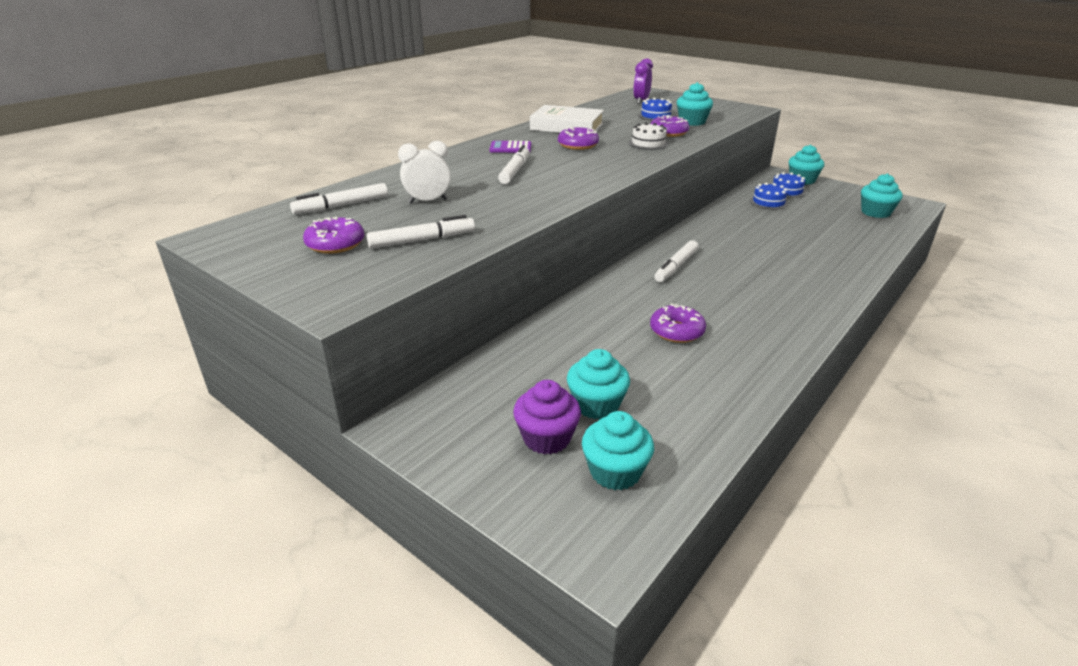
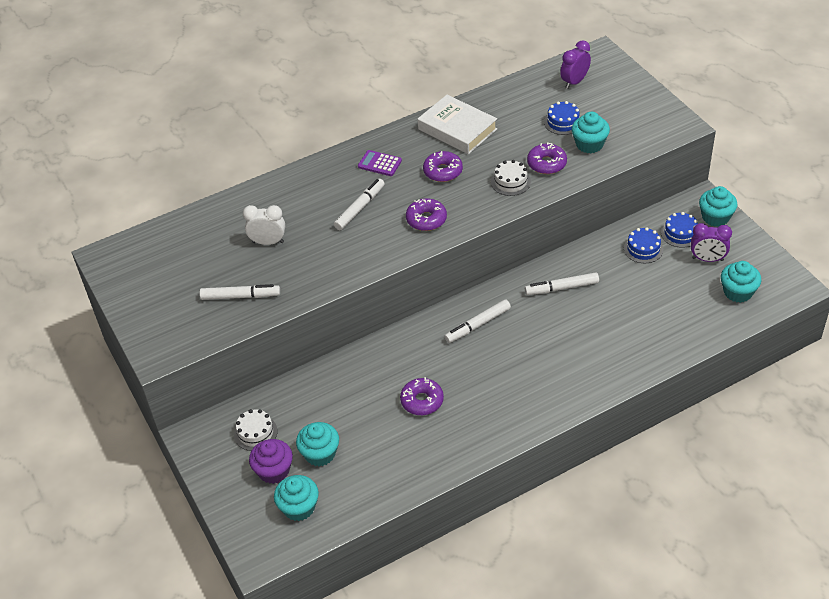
camera: 25 degrees right, 15 degrees up
(335, 244) = (182, 286): purple donut -> purple donut (426, 219)
(342, 206) = (204, 234): white marker -> white marker (561, 288)
(492, 403) = (255, 433): none -> white cake
(826, 200) = (707, 259): none -> purple clock

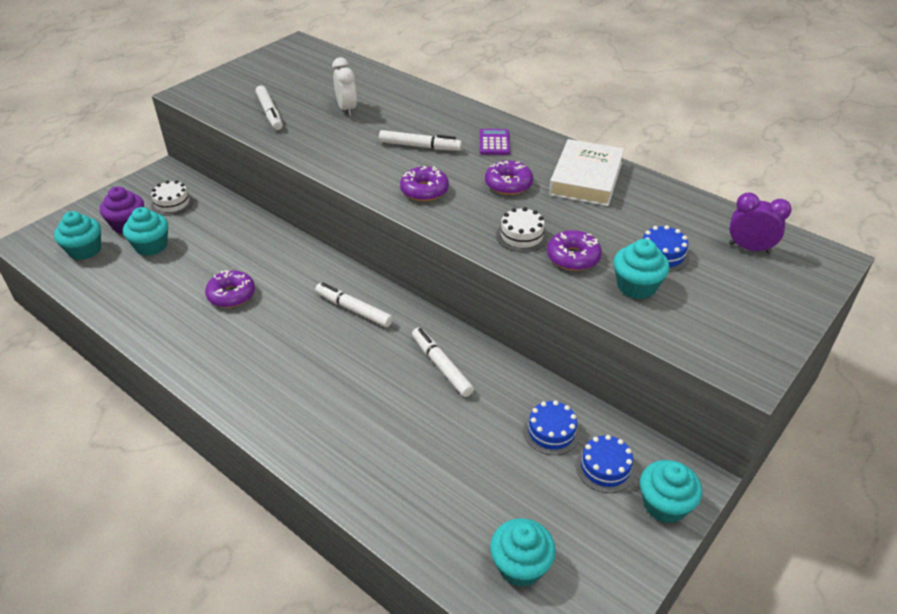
camera: 65 degrees right, 5 degrees down
(707, 259) = (570, 512): purple clock -> none

